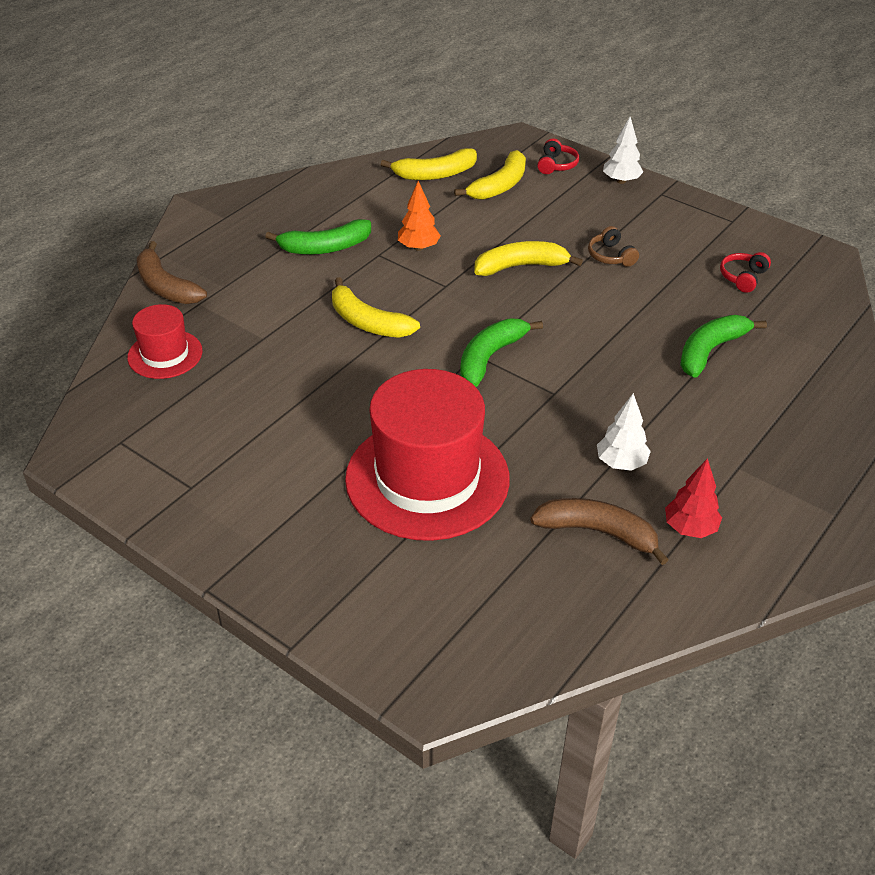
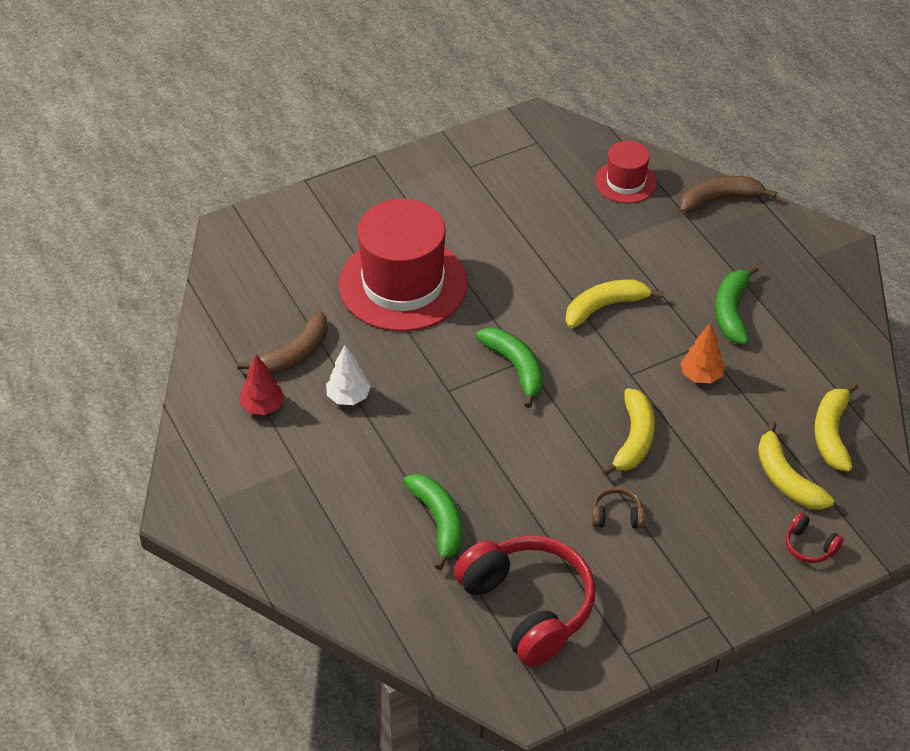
camera: 115 degrees right, 5 degrees up
(621, 181) = (751, 591): white tree -> none
(743, 277) = (528, 607): red headphones -> red headphones, size x2.43

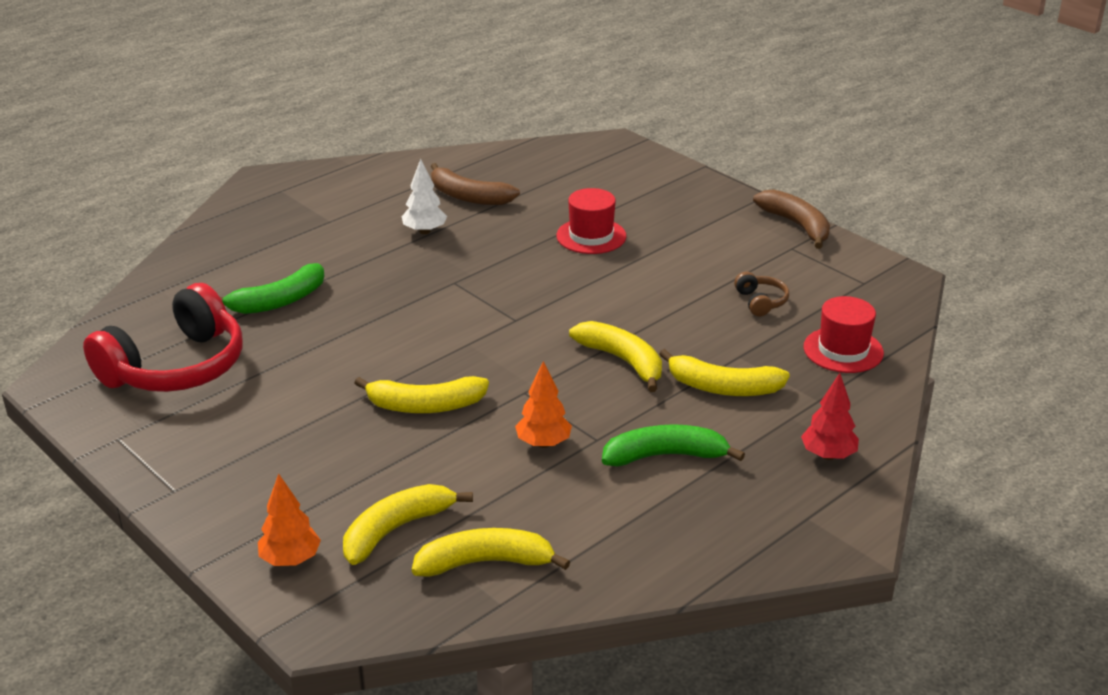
camera: 75 degrees right, 15 degrees down
(262, 406) = (397, 193): red tree -> red tree (828, 455)
(403, 284) = (591, 236): red hat -> red hat, size x0.50
(516, 368) = (502, 316): green banana -> none
(616, 516) = (308, 407): brown headphones -> brown headphones (760, 302)
(656, 259) = (723, 387): none -> yellow banana
(719, 199) = (864, 424): brown banana -> brown banana (797, 225)
(809, 546) = (290, 560): red headphones -> orange tree

